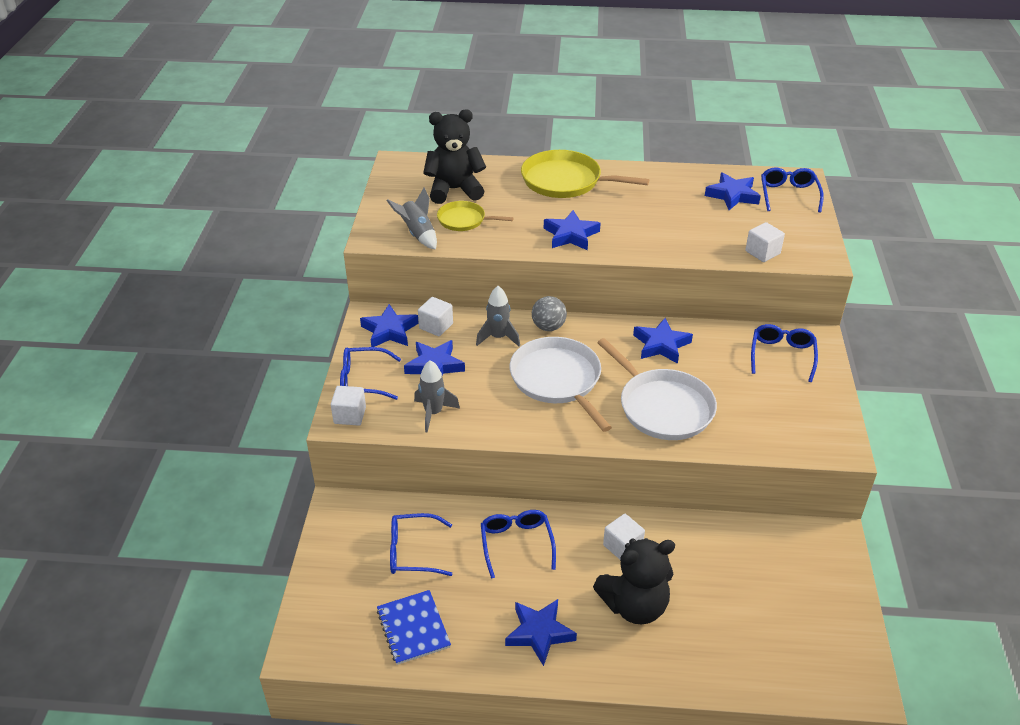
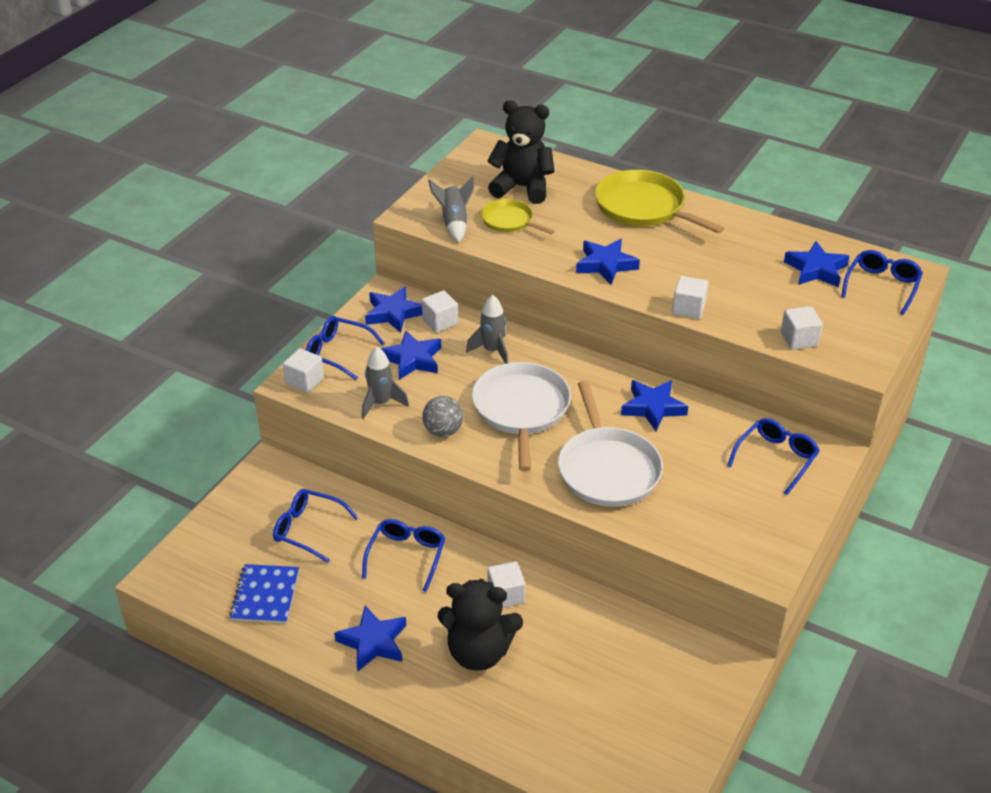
camera: 25 degrees right, 0 degrees up
(548, 327) = (550, 355): grey ball -> grey ball (443, 431)
(662, 252) = (688, 308): none -> white cube

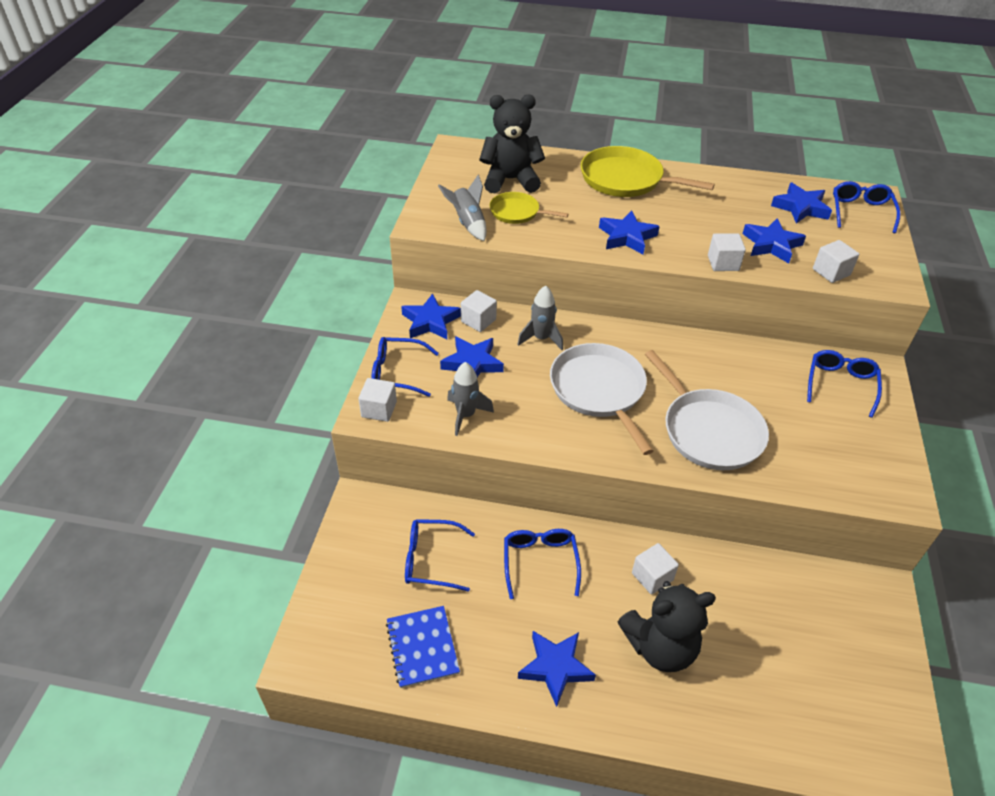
camera: 20 degrees left, 5 degrees up
(443, 431) = (540, 429): grey ball -> none
(653, 408) = (711, 361): blue star -> blue star (771, 245)

